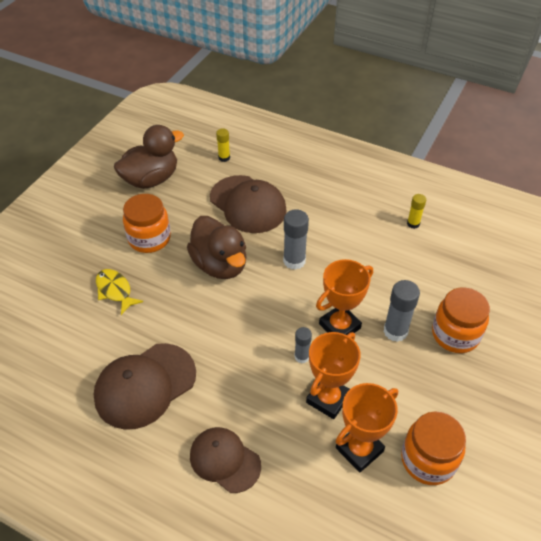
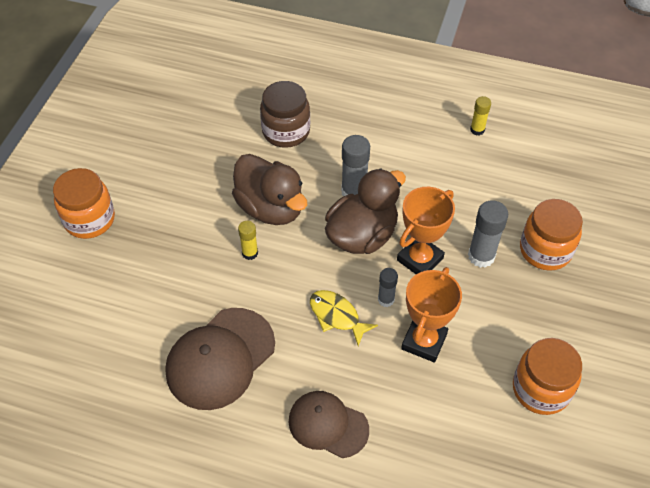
camera: 10 degrees left, 5 degrees up
(115, 291) = (157, 255): yellow fish -> yellow fish (337, 316)
(149, 238) = (181, 188): orange jar -> orange jar (89, 219)
(151, 179) = (164, 115): brown duck -> brown duck (362, 235)
(224, 158) = (244, 77): yellow glue stick -> yellow glue stick (250, 253)
(248, 204) = (286, 131): brown cap -> brown jar
(359, 449) = (468, 390): orange trophy -> none

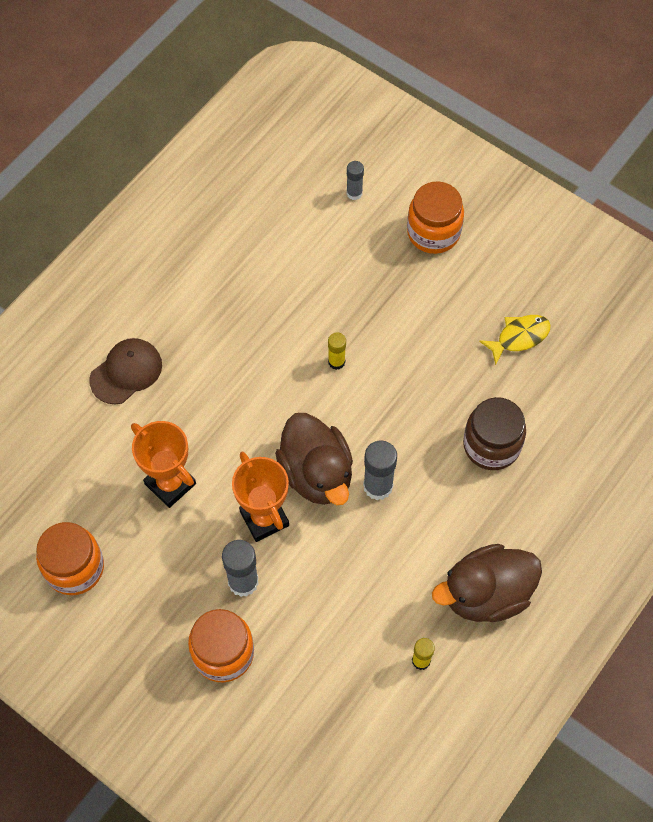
camera: 110 degrees right, 10 degrees up
(220, 358) = (229, 306): brown cap -> none
(271, 208) = (386, 397): brown duck -> brown duck (486, 594)
(337, 316) = (231, 416): yellow fish -> yellow fish (519, 337)
(386, 300) = (230, 467): grey glue stick -> grey glue stick (354, 193)

